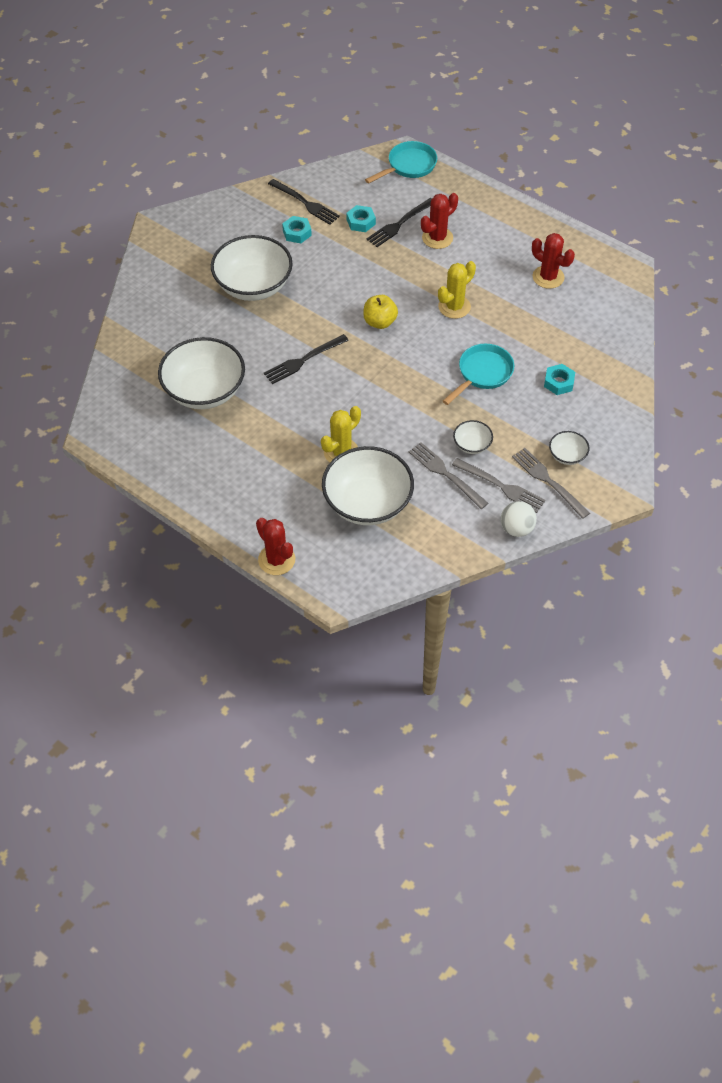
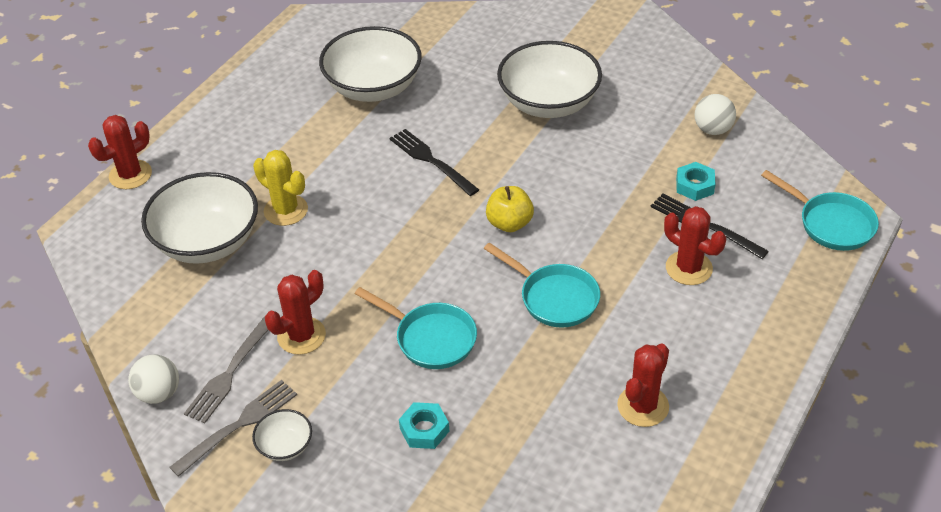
camera: 85 degrees right, 10 degrees down
(297, 233) = (653, 128): turquoise nut -> none
(305, 203) = (712, 129): black fork -> white ball
(445, 474) = (252, 312): grey fork -> none
(454, 307) = (554, 298): yellow cactus -> turquoise pan
(472, 445) = (301, 336): white bowl -> red cactus

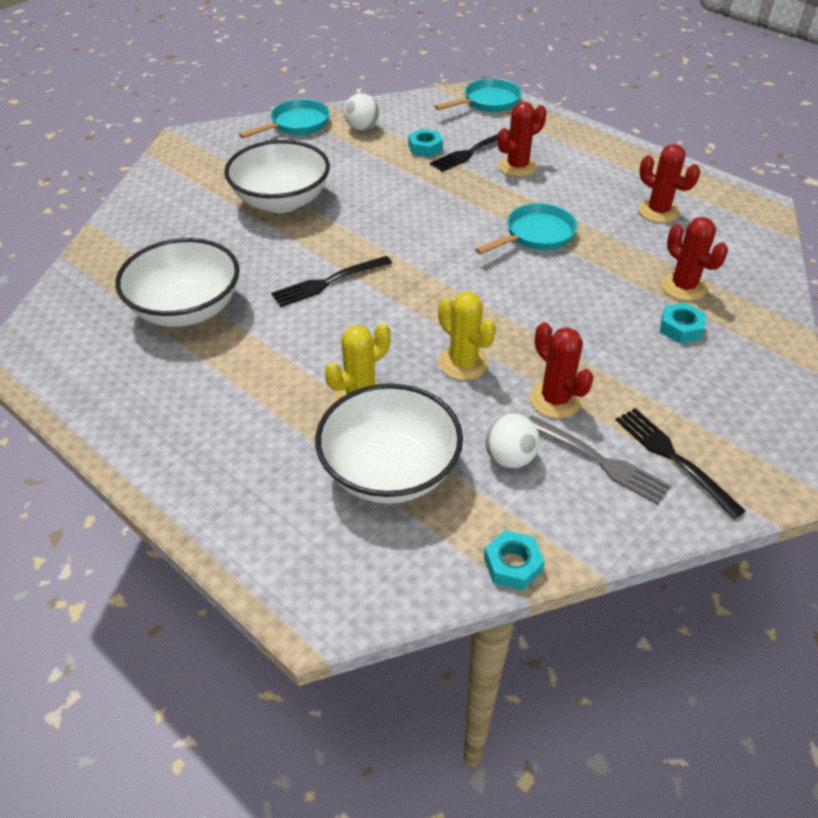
camera: 80 degrees left, 0 degrees up
(120, 326) = (512, 565): none -> turquoise nut
(130, 175) = (230, 549): red cactus -> red cactus (683, 286)
(159, 393) = (625, 527): white ball -> white ball (509, 458)
(239, 425) = (673, 457): grey fork -> black fork
(285, 446) = (700, 423): white bowl -> none
(339, 267) = (463, 363): none -> yellow cactus
(430, 338) = (572, 311): turquoise pan -> turquoise pan (296, 125)
(509, 223) = (436, 246): yellow apple -> none

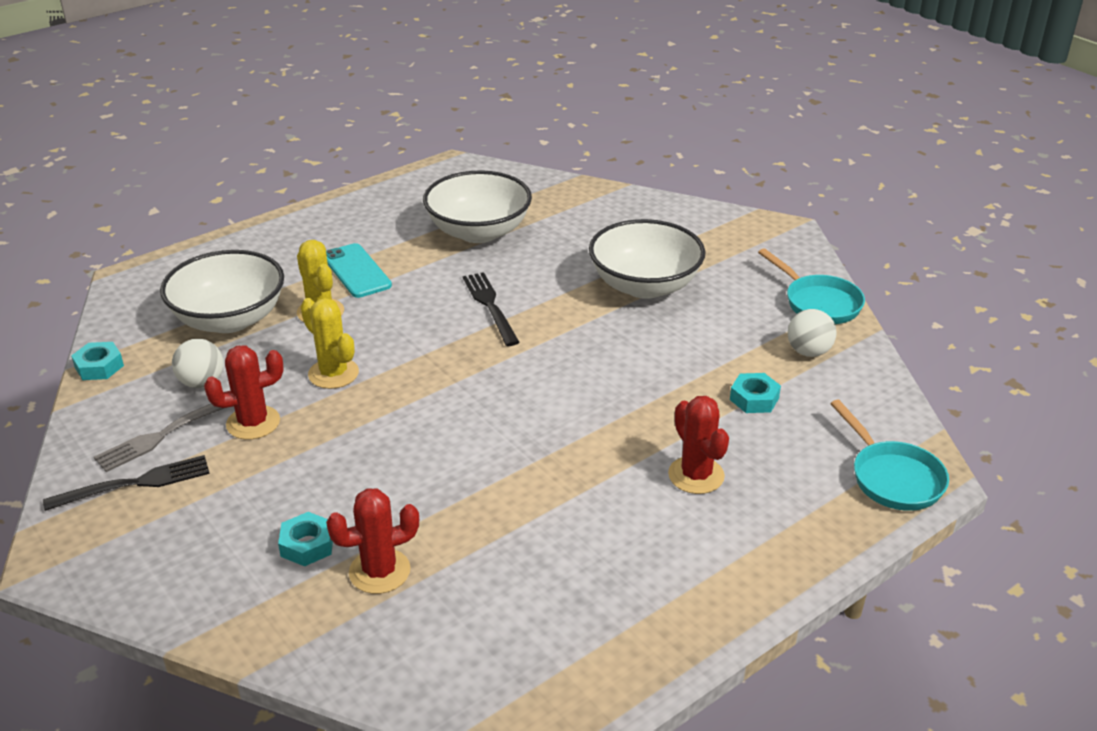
camera: 100 degrees right, 10 degrees down
(275, 387) = (356, 271): none -> turquoise phone
(463, 363) = (333, 374): yellow cactus -> yellow cactus turned 75 degrees clockwise
(471, 152) = (740, 438): black fork -> none
(535, 235) = (529, 462): turquoise pan -> none
(658, 211) = (554, 596): red cactus -> none

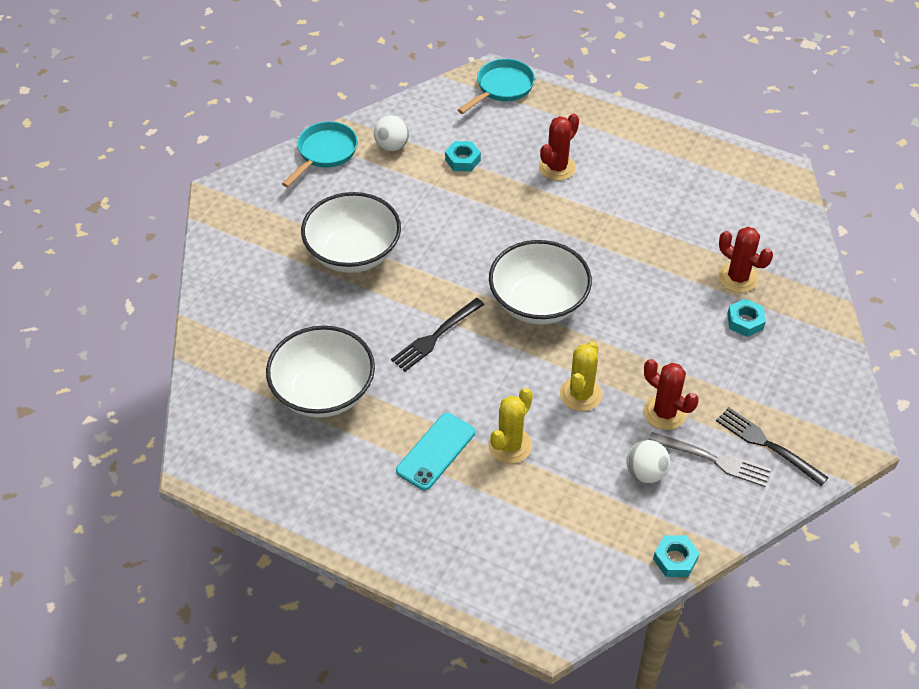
camera: 115 degrees left, 15 degrees up
(229, 319) = (558, 505): white bowl -> white bowl (538, 302)

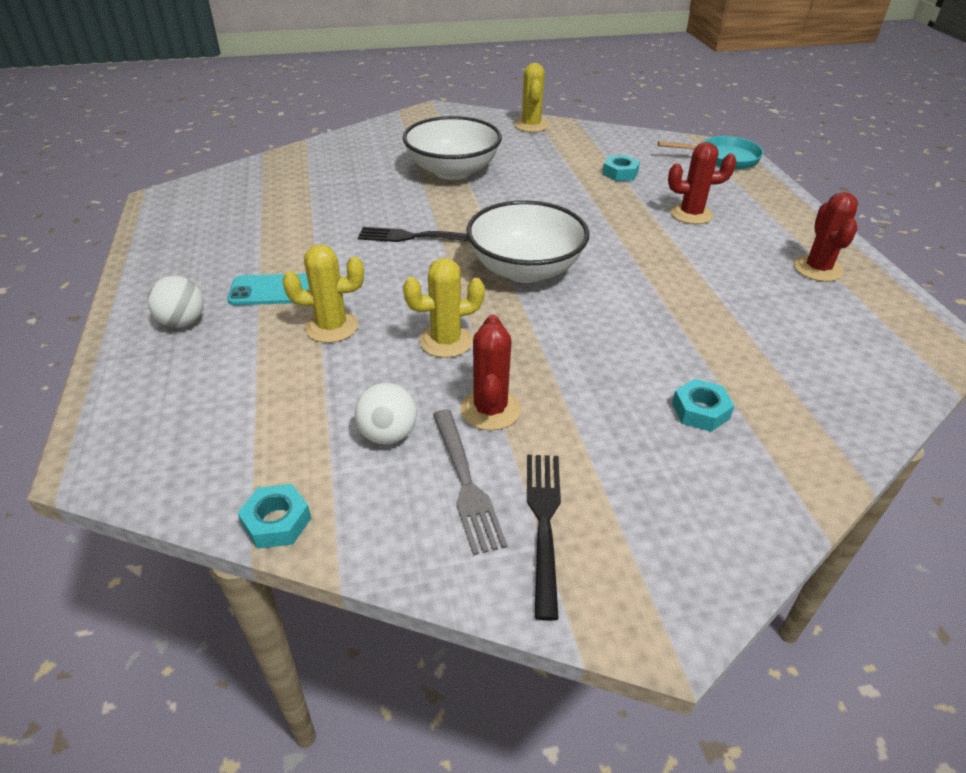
camera: 50 degrees right, 10 degrees down
(323, 392) = (293, 214): white bowl -> none
(324, 153) = (531, 125): turquoise pan -> yellow cactus
(392, 146) = (582, 143): white ball -> white ball (183, 322)
(738, 277) = (750, 376): red cactus -> red cactus (817, 269)

